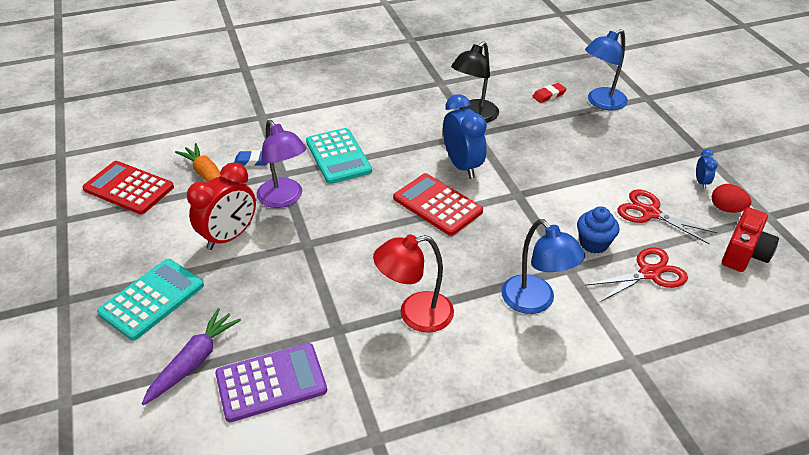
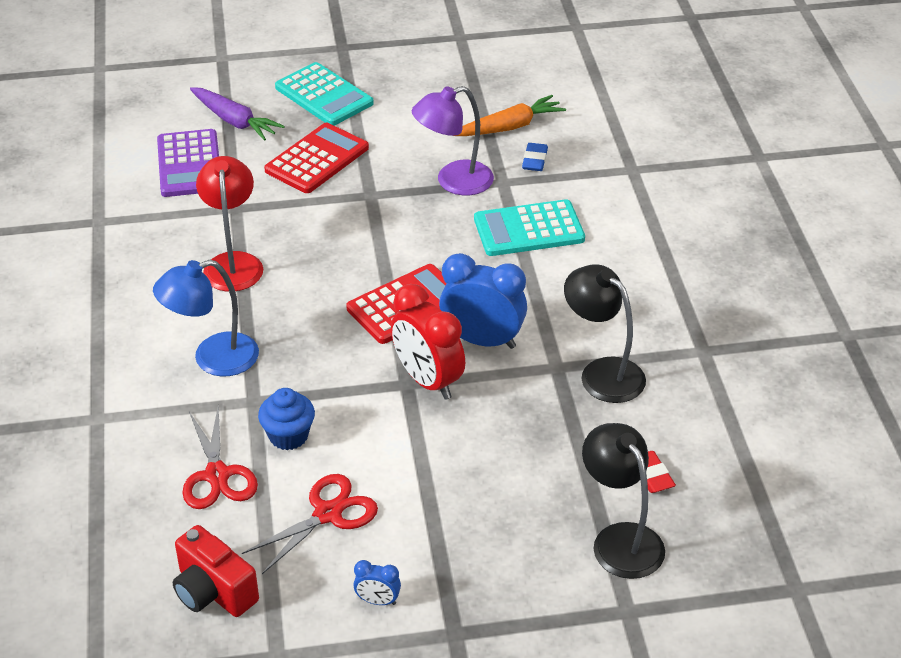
camera: 100 degrees right, 0 degrees up
(128, 188) = (503, 74): red calculator -> red calculator (317, 159)
(229, 237) = (399, 142): red clock -> red clock (427, 381)
(462, 166) = (482, 340): blue clock -> blue clock turned 150 degrees counterclockwise
(601, 102) = (620, 539): blue lamp -> black lamp
(726, 209) = (308, 608): red egg -> none

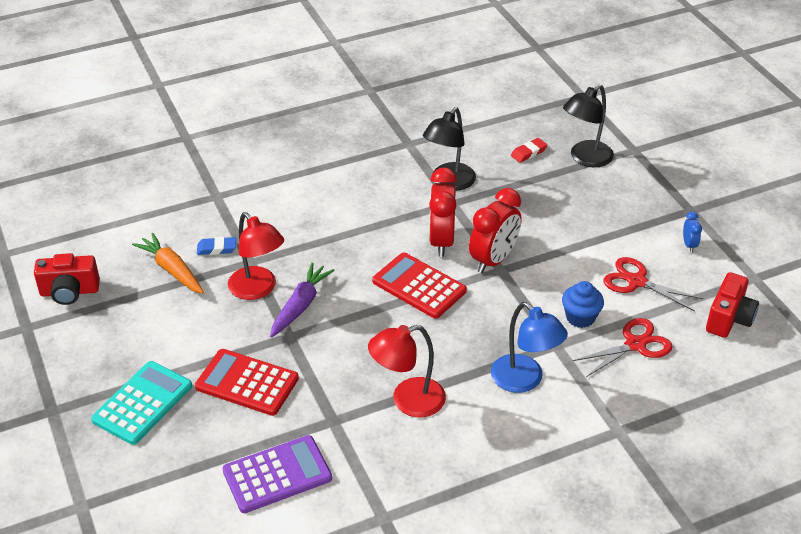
camera: 105 degrees left, 0 degrees up
(234, 121) = (198, 460): purple carrot -> purple carrot (300, 306)
(453, 182) = (258, 289): purple lamp -> red lamp
(482, 340) = (441, 241): blue clock -> red clock
(501, 62) = (69, 292): none -> red camera
(529, 229) = (308, 238): turquoise calculator -> none

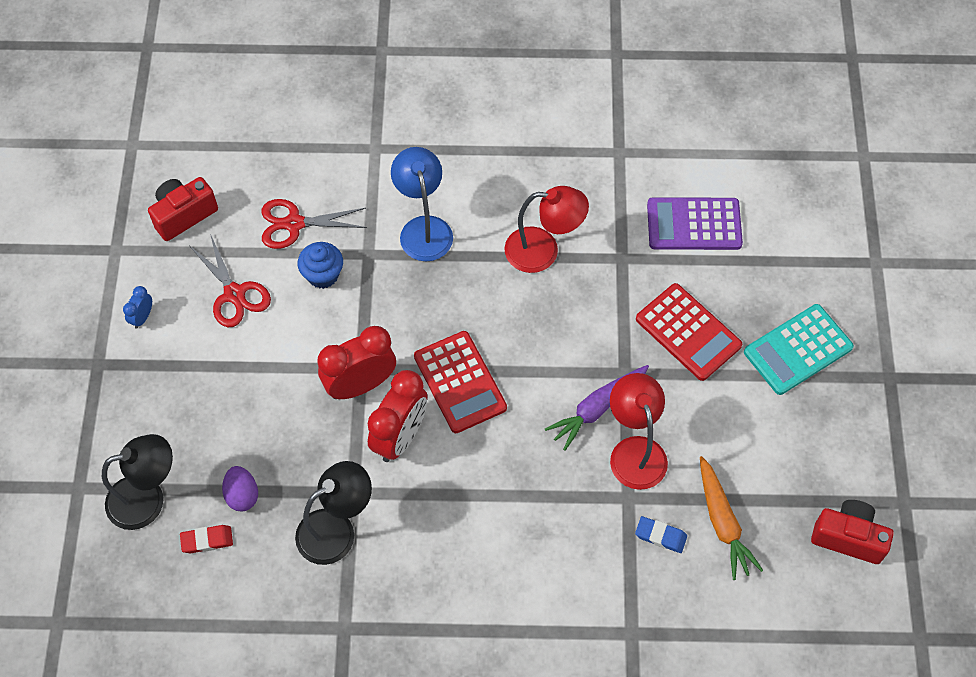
camera: 155 degrees left, 20 degrees up
(525, 179) = (242, 495): none -> purple egg

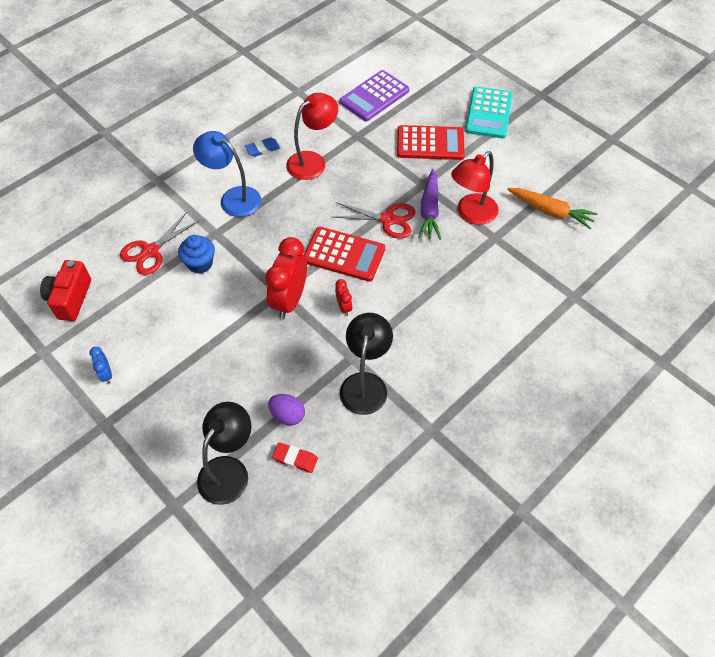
camera: 45 degrees left, 5 degrees down
(207, 540) = (295, 459): red eraser -> red eraser turned 75 degrees clockwise
(234, 294) = (155, 314): red scissors -> red scissors (388, 220)
(400, 437) = (344, 307): red clock -> red clock, size x0.46
(635, 451) = (471, 214): red lamp -> red lamp turned 75 degrees counterclockwise
(660, 536) = (531, 241): blue eraser -> blue eraser (263, 149)
(848, 537) = (609, 172): red camera -> none

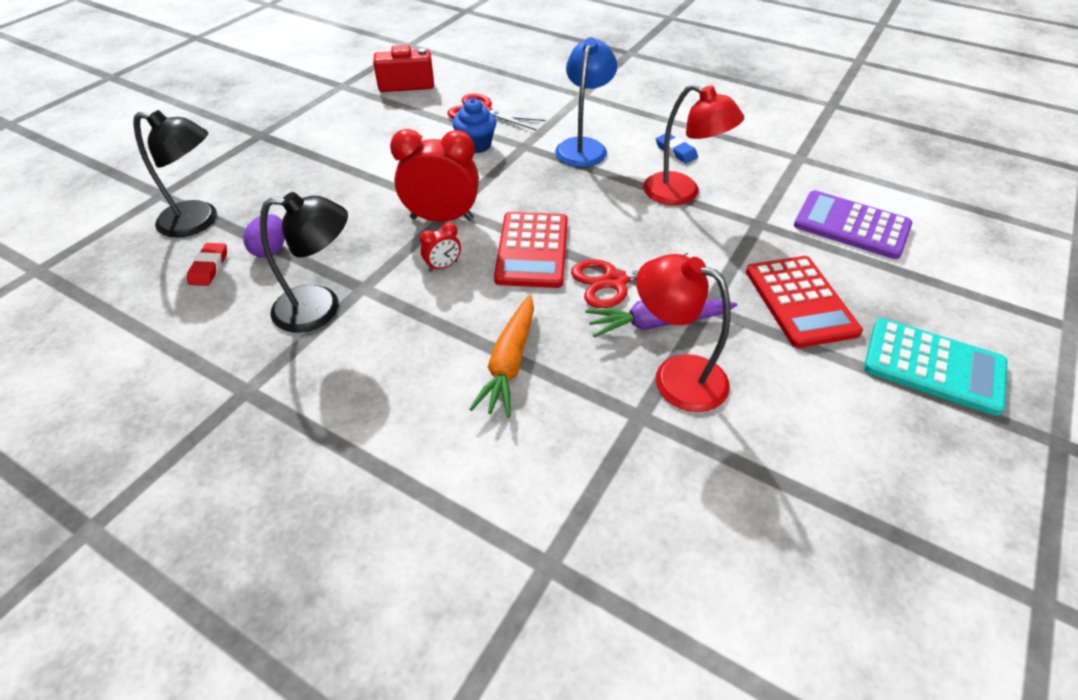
camera: 75 degrees right, 10 degrees down
(106, 374) = (319, 122): blue clock -> none
(388, 220) = (615, 281): red scissors -> red scissors turned 75 degrees clockwise
(489, 113) = (933, 366): turquoise calculator -> turquoise calculator turned 150 degrees counterclockwise
(550, 211) = (747, 497): orange carrot -> orange carrot (509, 362)

